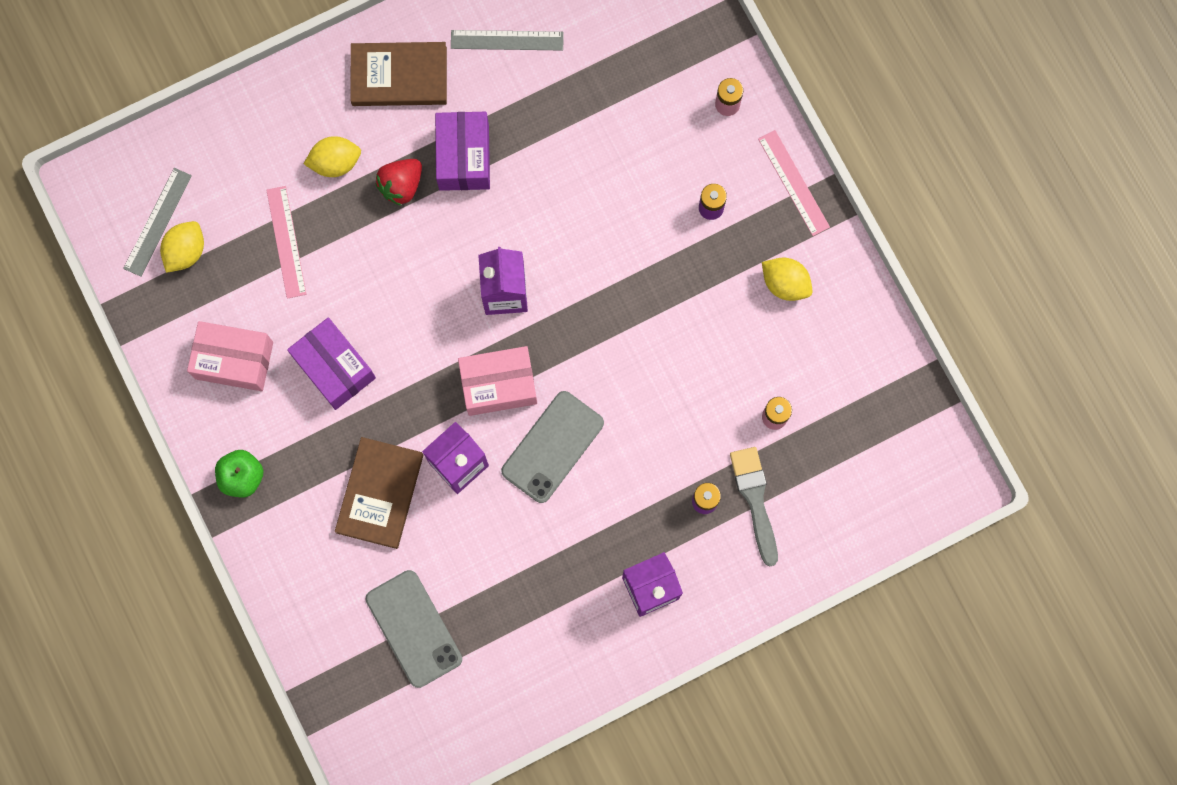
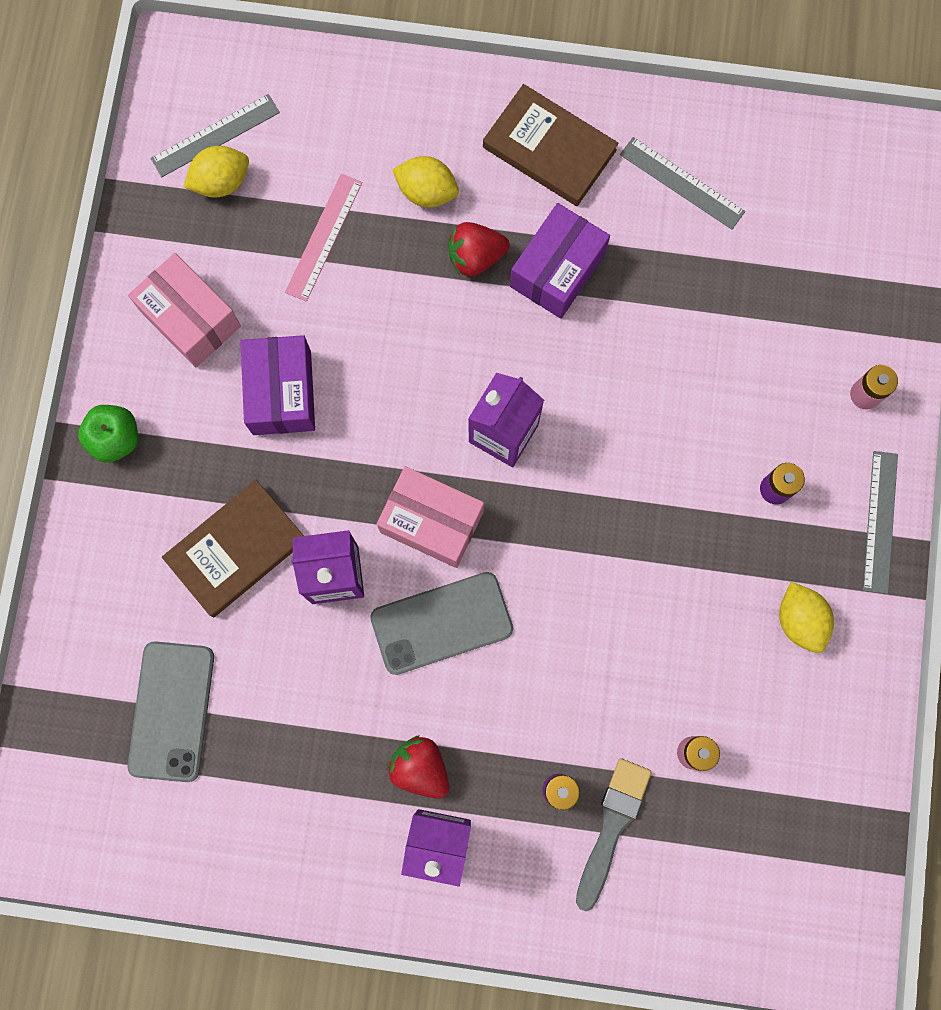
camera: 35 degrees right, 0 degrees up
(605, 550) = (420, 768): none -> red strawberry
(793, 183) = (880, 521): pink ruler -> grey ruler

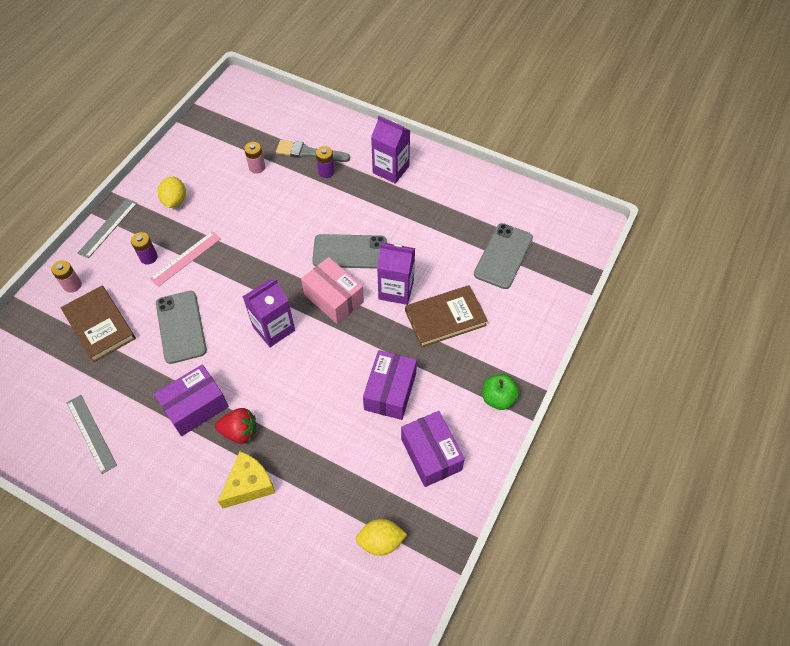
camera: 160 degrees left, 20 degrees down
(191, 319) = (431, 454): pink box -> purple box
(215, 135) = (373, 579): grey ruler -> none
(324, 237) = (327, 478): pink ruler -> pink ruler (186, 258)
(420, 768) = (387, 198): red strawberry -> none
(427, 192) = (249, 485): yellow lemon -> yellow cheese
(549, 148) = (157, 485): brown book -> brown book (99, 325)
(612, 826) = (309, 153): grey brush -> grey brush turned 60 degrees clockwise
(649, 384) = (181, 327): none -> grey phone

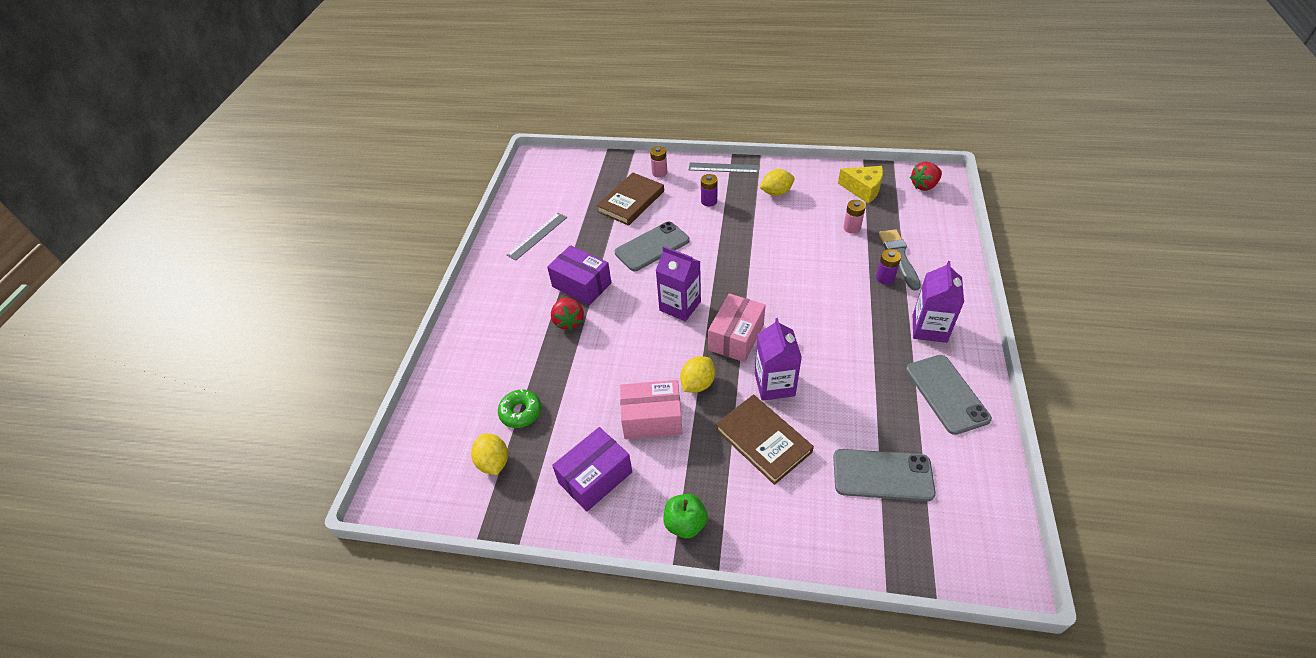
camera: 75 degrees right, 10 degrees down
(186, 258) = (721, 222): pink ruler -> none
(240, 99) = (924, 186): none -> red strawberry
(249, 485) = (522, 346): yellow cheese -> yellow cheese (863, 189)
(333, 504) = (521, 412): none -> green donut
(350, 252) = (798, 331): grey phone -> grey phone (946, 394)
(369, 344) = (697, 384): none -> yellow lemon
(390, 391) = (652, 419): purple box -> pink box

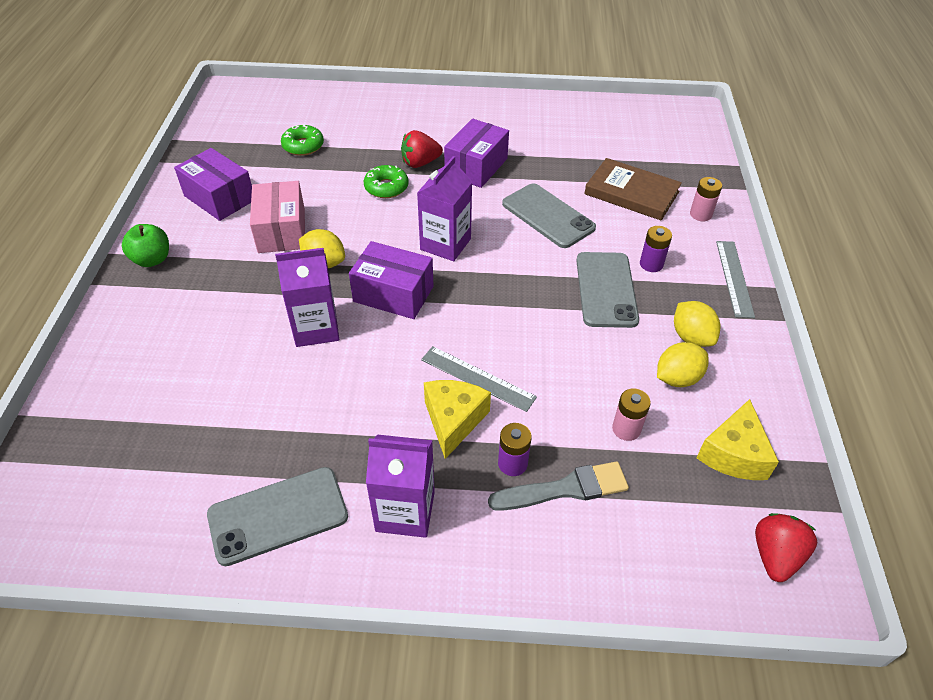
camera: 80 degrees right, 0 degrees up
(493, 462) = (250, 138): yellow lemon -> yellow lemon (677, 378)
(537, 236) = (552, 128): grey ruler -> grey ruler (478, 378)
(600, 344) = (386, 187): none -> green donut
(736, 337) = (393, 294): pink box -> purple box
(763, 441) = (237, 317): brown book -> none
(855, 304) = (453, 420): none -> yellow cheese
(882, 475) = (166, 425): grey phone -> grey phone (606, 289)
(924, 186) = (775, 555): red strawberry -> red strawberry turned 60 degrees clockwise

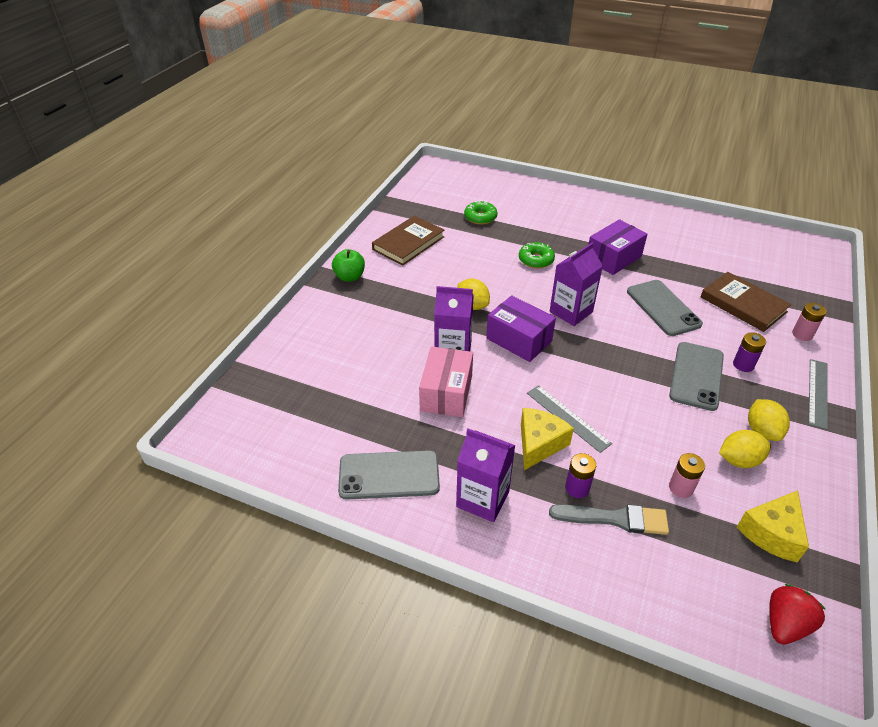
camera: 20 degrees right, 5 degrees down
(219, 198) = (408, 243): purple box -> brown book
(281, 231) = (447, 276): pink box -> pink box (446, 393)
(420, 163) = (568, 247): red strawberry -> none

